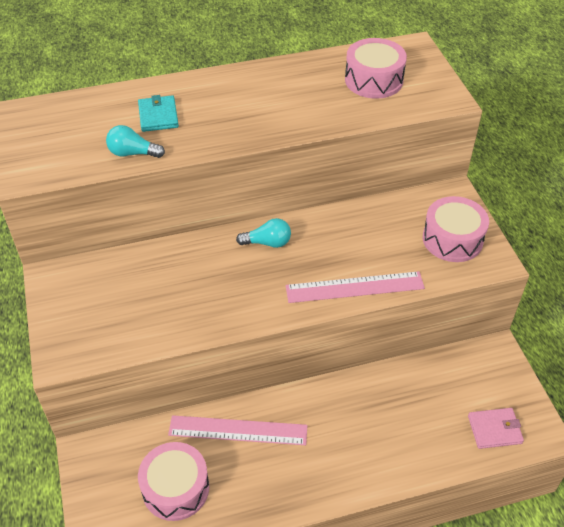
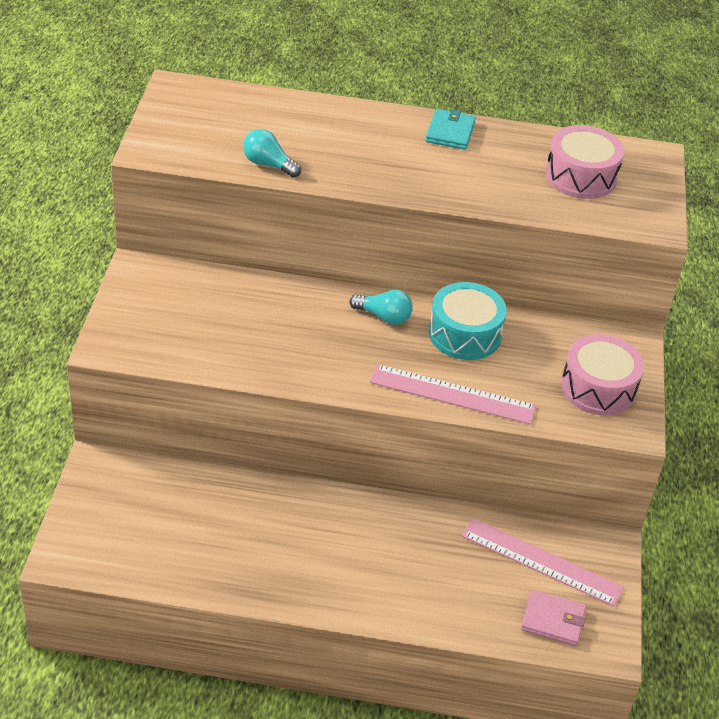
camera: 20 degrees right, 5 degrees down
(158, 116) = (317, 136): turquoise wallet -> turquoise wallet (450, 132)
(176, 488) = (169, 533): pink drum -> none
(238, 430) = (264, 507): pink ruler -> pink ruler (541, 562)
(335, 233) = (465, 334): none -> turquoise drum

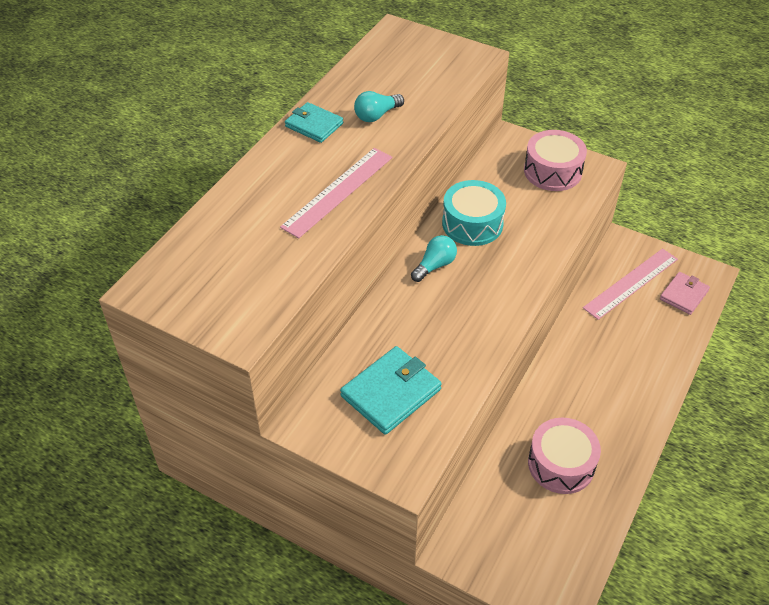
camera: 65 degrees left, 5 degrees up
(198, 318) = (391, 392): none -> turquoise wallet
(268, 164) = (306, 251): turquoise light bulb -> turquoise light bulb (376, 115)
(452, 394) = (537, 251): pink ruler -> pink ruler (338, 191)
(581, 176) = (405, 73): pink drum -> pink drum (561, 464)

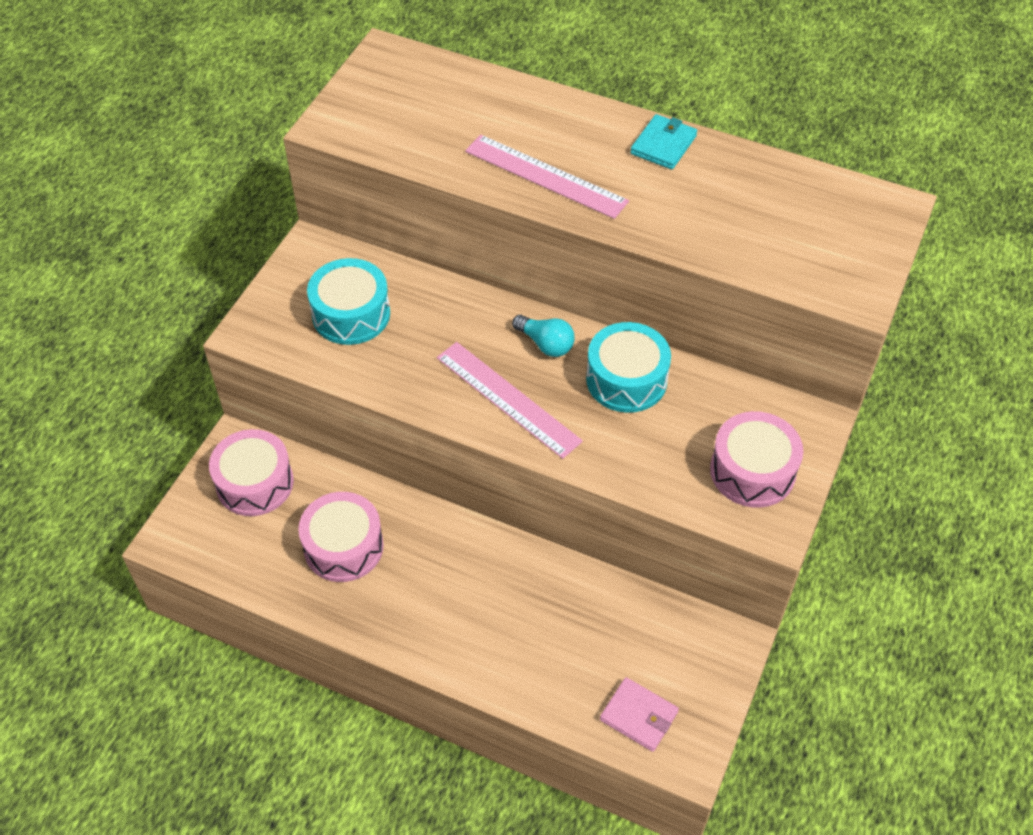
camera: 85 degrees right, 5 degrees up
(376, 115) = (695, 199): turquoise light bulb -> none
(391, 392) = (351, 314): turquoise wallet -> turquoise drum
(497, 534) = (255, 483): none -> pink drum
(631, 283) = (651, 646): pink ruler -> pink ruler (507, 399)

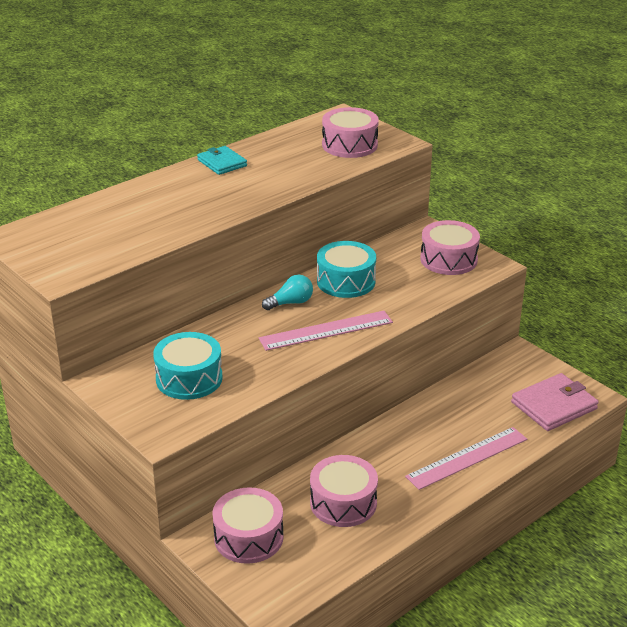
camera: 65 degrees left, 20 degrees down
(546, 176) = (207, 207): pink ruler -> pink ruler (467, 457)
(639, 716) = (553, 405): pink wallet -> pink wallet, size x1.55
(807, 246) = (349, 145): none -> pink drum

